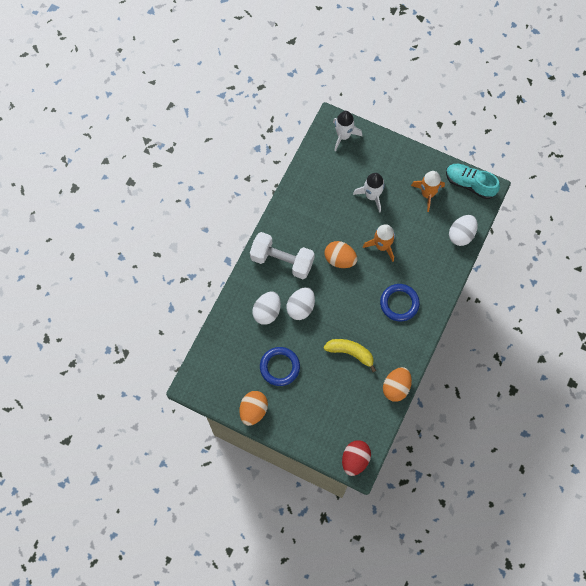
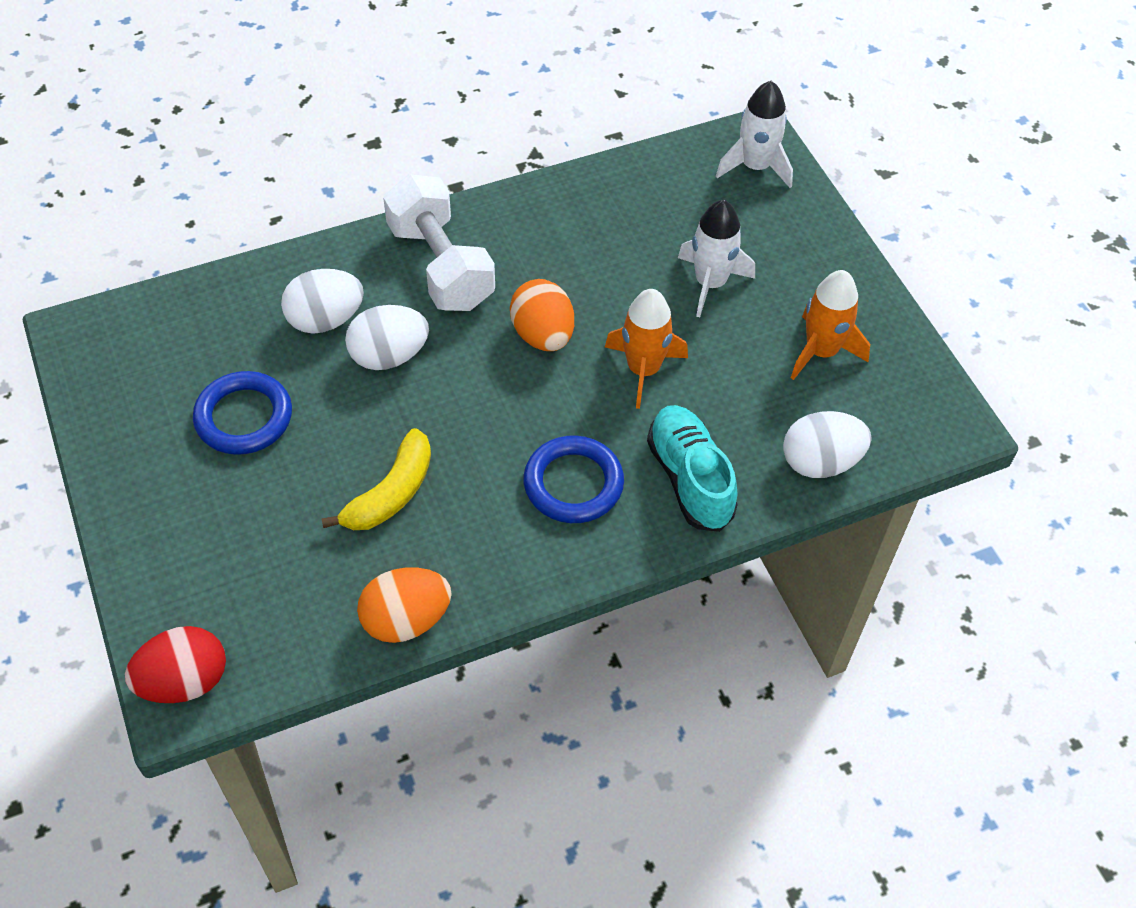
camera: 40 degrees right, 15 degrees down
(253, 410) = (119, 448): orange egg -> none
(350, 353) = (391, 493): yellow banana -> yellow banana turned 60 degrees clockwise
(469, 184) = (925, 393): turquoise shoe -> turquoise shoe (690, 478)

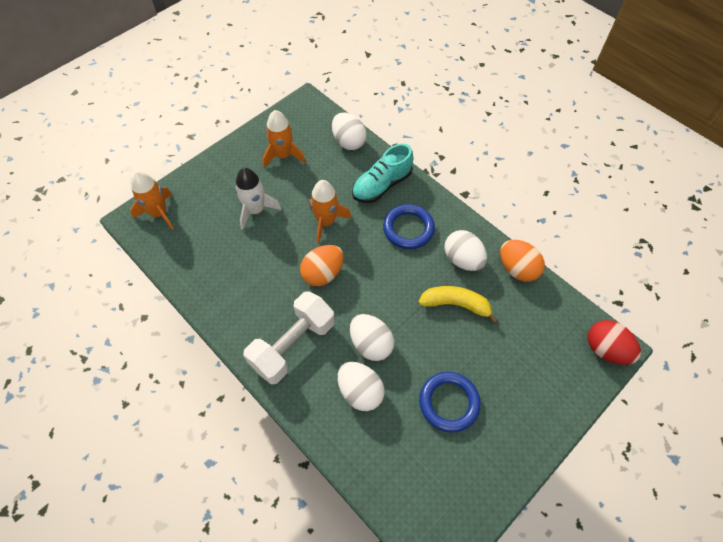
camera: 110 degrees left, 5 degrees up
(469, 541) = (462, 260): none -> white egg
(755, 167) = (159, 213): white rocket -> orange rocket

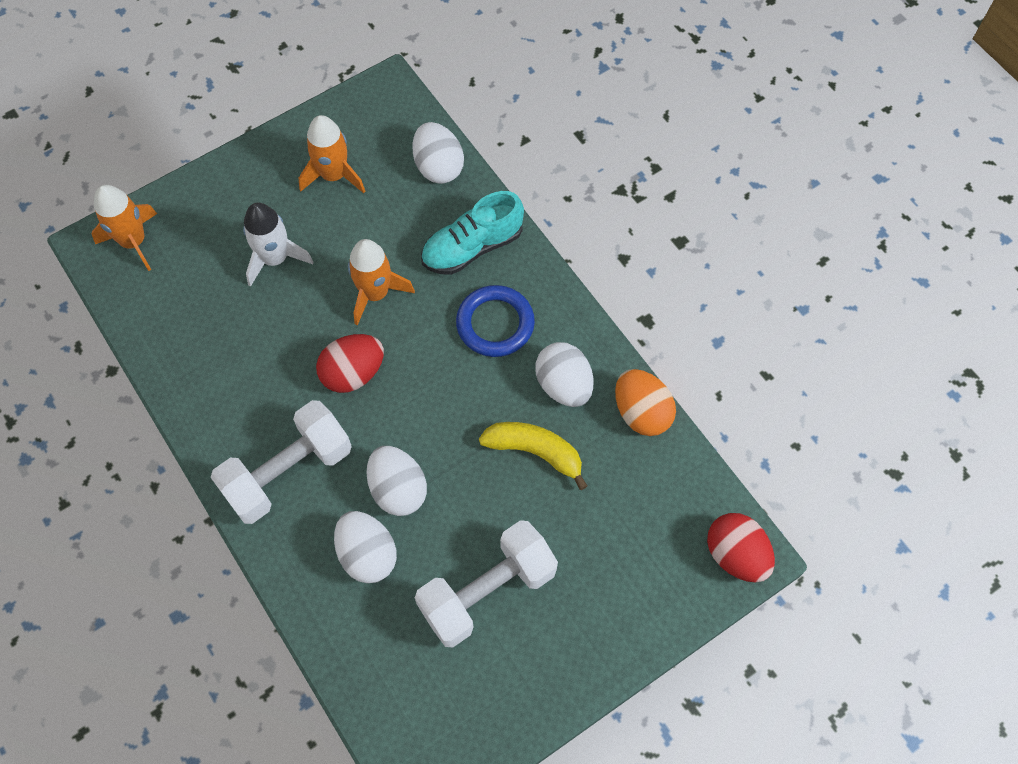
camera: 10 degrees right, 5 degrees up
(323, 273) = (353, 373): orange egg -> red egg
(449, 402) = (487, 591): blue ring -> white dumbbell

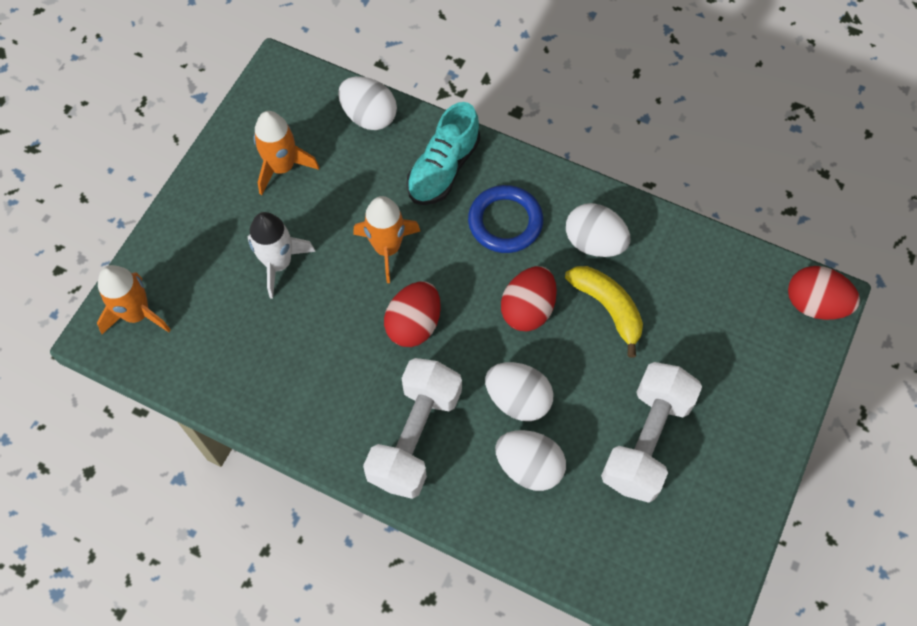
camera: 30 degrees left, 0 degrees up
(461, 414) = (528, 309): none -> red egg
(535, 452) = (608, 308): yellow banana -> yellow banana turned 60 degrees clockwise
(641, 413) = (669, 232): orange egg -> none

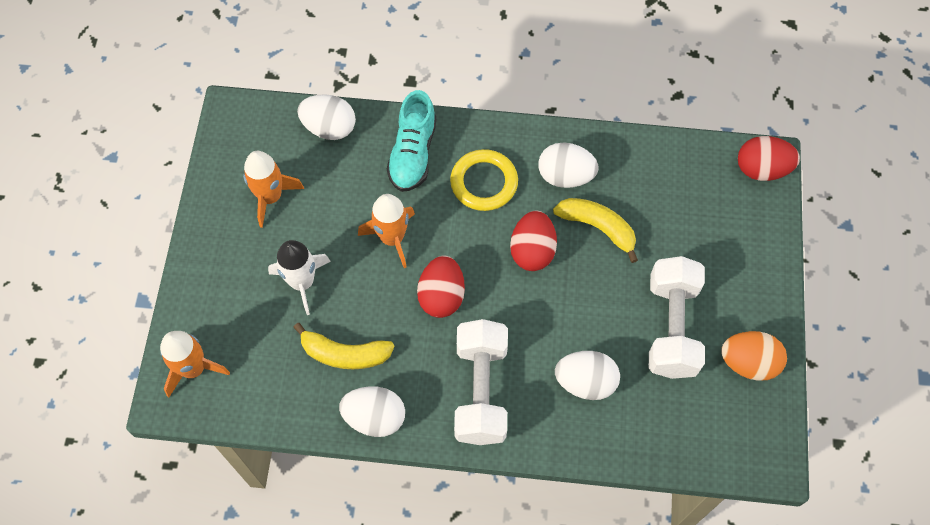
camera: 20 degrees left, 0 degrees up
(291, 350) = (344, 354): none -> yellow banana
(505, 222) = (484, 182): blue ring -> yellow ring
(518, 399) = (554, 329): white egg -> white egg (375, 417)
(716, 509) = (748, 363): none -> orange egg

